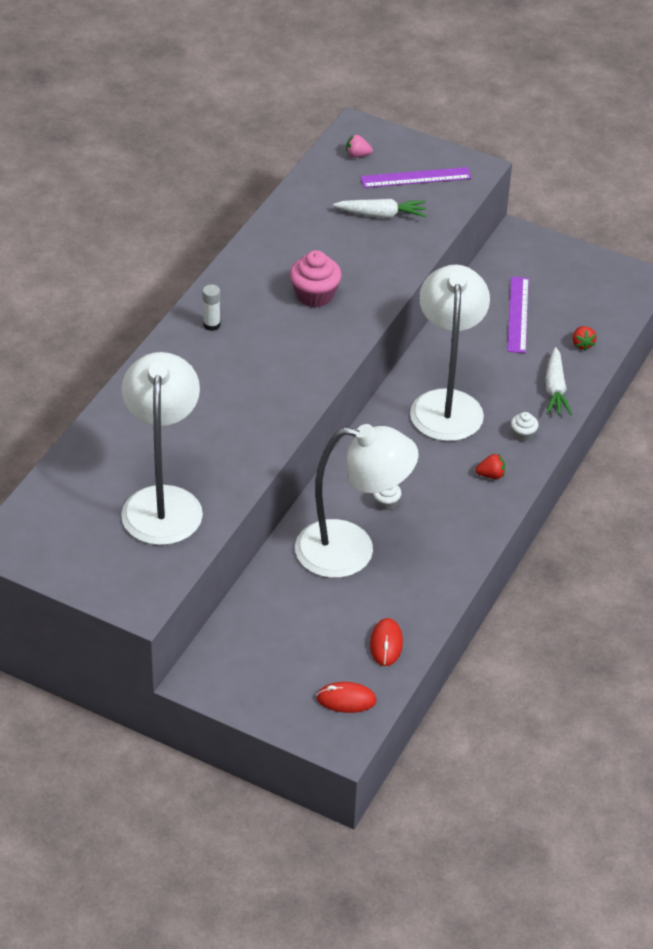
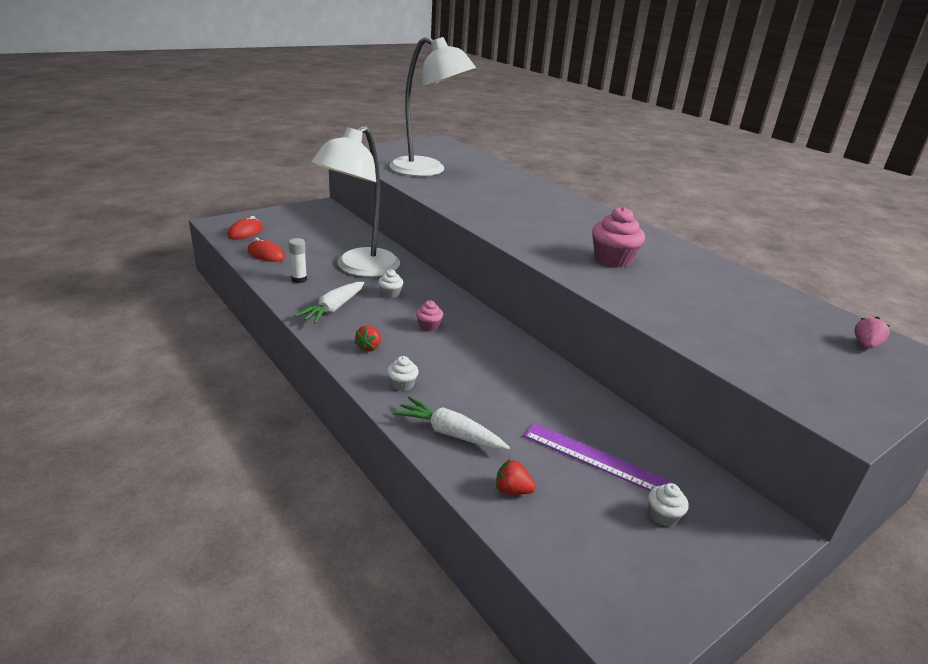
camera: 115 degrees right, 15 degrees down
(211, 325) = (595, 218): white glue stick -> white glue stick (299, 279)
(382, 215) = (738, 325): white carrot -> white carrot (333, 309)
(415, 177) = (818, 368): purple ruler -> none
(423, 452) = (429, 326): none -> pink cupcake
(446, 404) = (480, 358): white lamp -> none
(546, 278) = (663, 516): none -> white cupcake

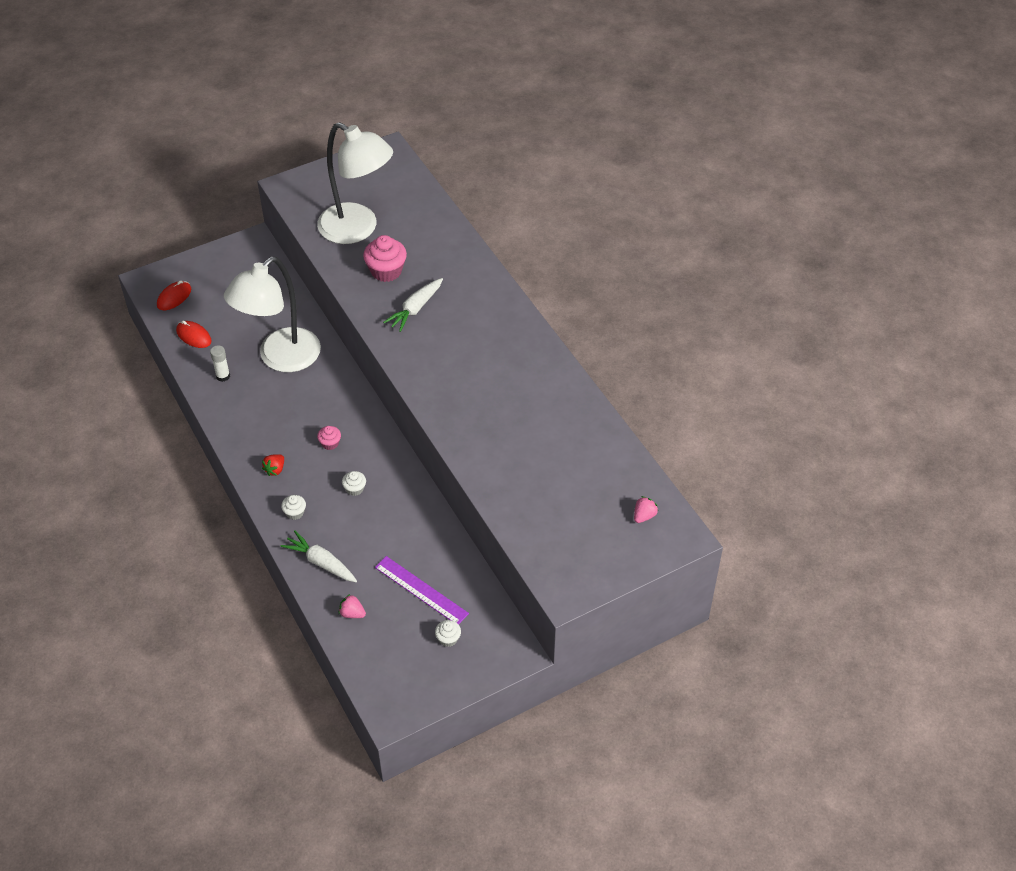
camera: 10 degrees right, 20 degrees up
(333, 309) = (250, 419): white carrot -> white carrot (415, 309)
(390, 294) = (304, 398): white cupcake -> white cupcake (355, 489)
(512, 490) = (352, 613): red strawberry -> pink strawberry
(613, 259) = (488, 398): pink cupcake -> pink cupcake (386, 271)

